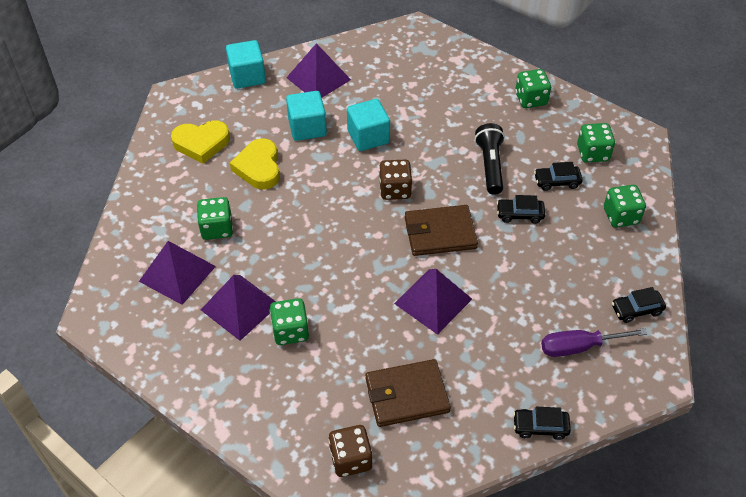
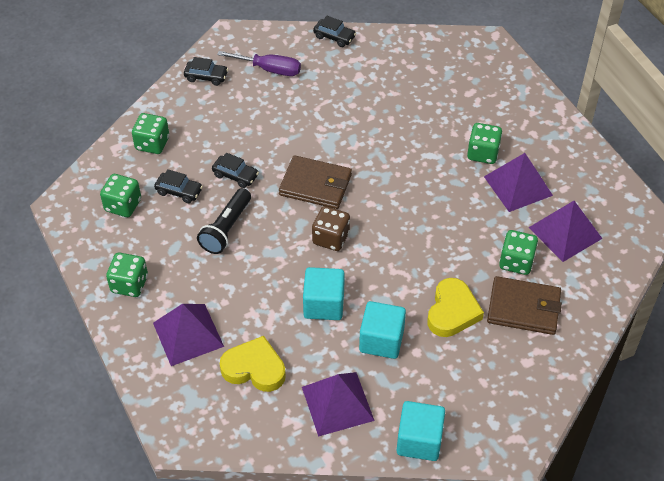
camera: 155 degrees left, 0 degrees up
(201, 143) = (503, 364): yellow heart -> yellow heart (254, 368)
(350, 459) = (474, 62): brown dice -> none
(406, 395) = (415, 83): brown wallet -> brown wallet (524, 308)
(433, 301) = (356, 135): purple pyramid -> purple pyramid (188, 334)

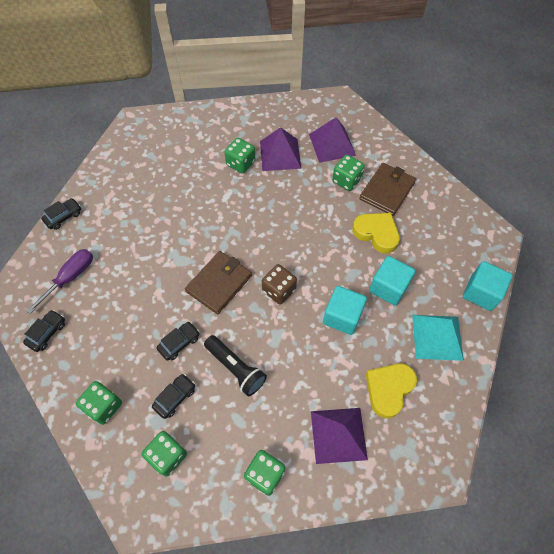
camera: 70 degrees left, 10 degrees up
(337, 403) = (437, 337): purple pyramid -> turquoise pyramid

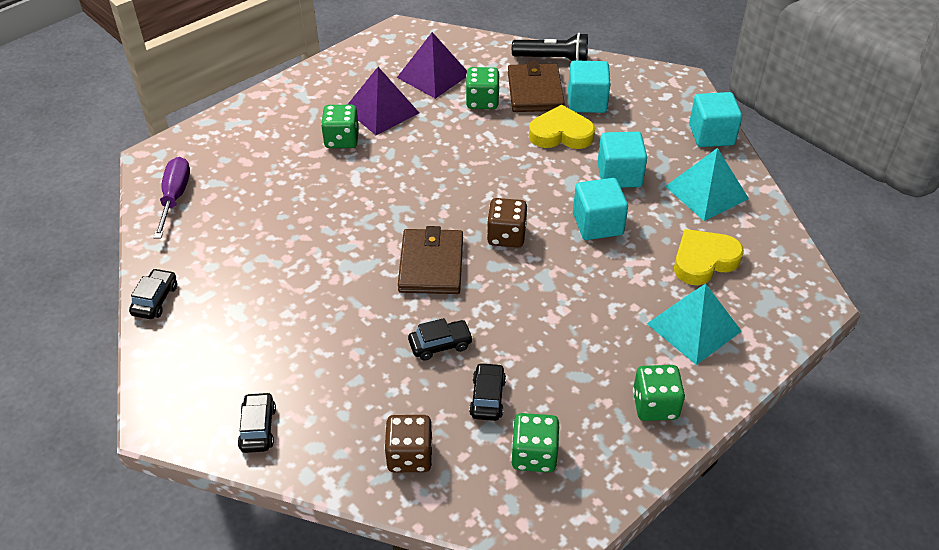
camera: 35 degrees left, 15 degrees down
(70, 278) = (231, 356): purple screwdriver -> purple screwdriver (175, 197)
(104, 406) = (410, 456): green dice -> brown dice
(179, 343) = (440, 344): black car -> black car turned 60 degrees clockwise
(235, 368) = (529, 331): black flashlight -> black flashlight (552, 59)
(338, 435) = (693, 327): purple pyramid -> turquoise pyramid
(389, 389) = (704, 261): yellow heart -> yellow heart turned 60 degrees clockwise
(415, 217) = (587, 102): none -> turquoise cube

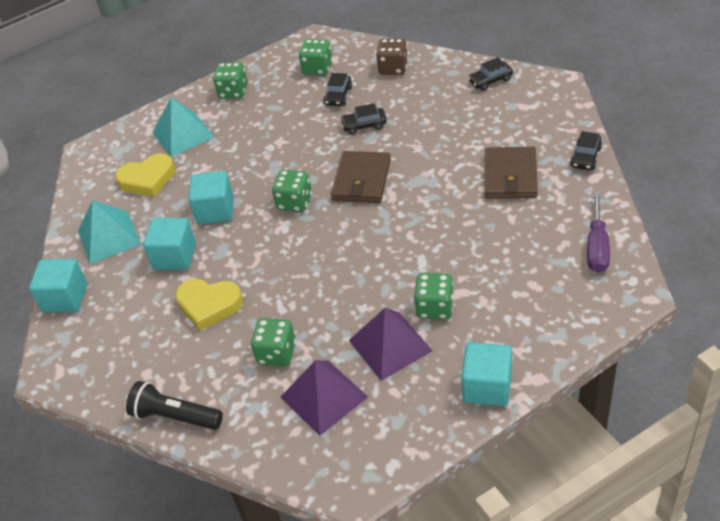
camera: 165 degrees left, 0 degrees up
(258, 428) = (490, 81): black car -> black car turned 60 degrees clockwise
(506, 236) = (294, 202): brown dice -> green dice
(535, 91) = (214, 365): brown wallet -> brown wallet (510, 176)
(587, 102) = (165, 346): turquoise cube -> turquoise cube (487, 387)

